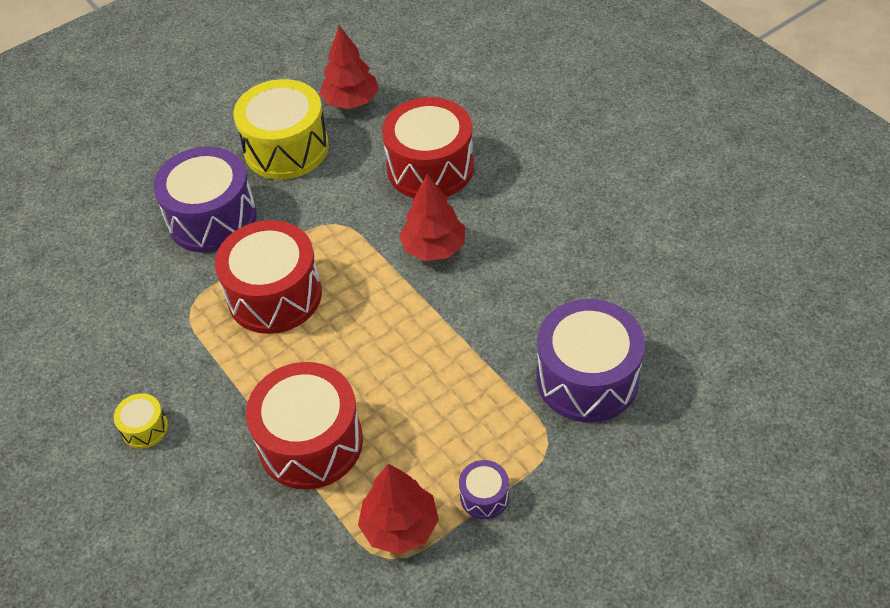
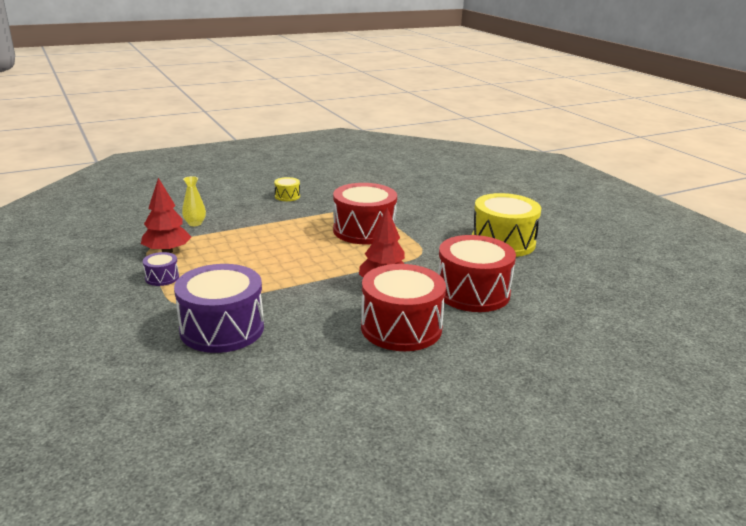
camera: 95 degrees right, 25 degrees down
(212, 218) = (438, 217): purple drum -> none
(286, 529) = (195, 223): none -> yellow vase
(310, 442) = (245, 233): red drum -> red drum (401, 328)
(351, 101) = (556, 269): red tree -> none

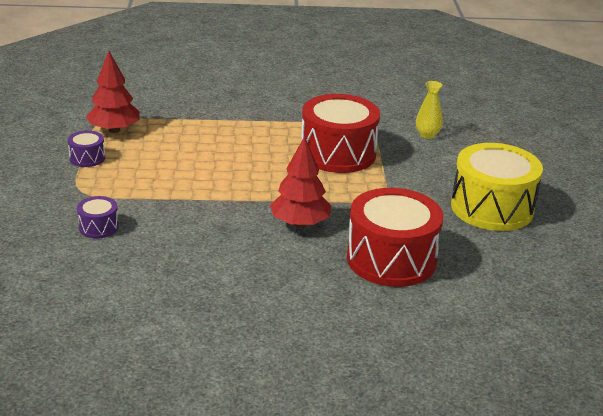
camera: 25 degrees right, 5 degrees up
(195, 223) = (166, 104): yellow vase -> yellow vase (427, 135)
(222, 329) = (98, 227): purple drum -> purple drum, size x0.45
(287, 196) = (290, 91): yellow drum -> none
(401, 328) = (273, 276): red drum -> none

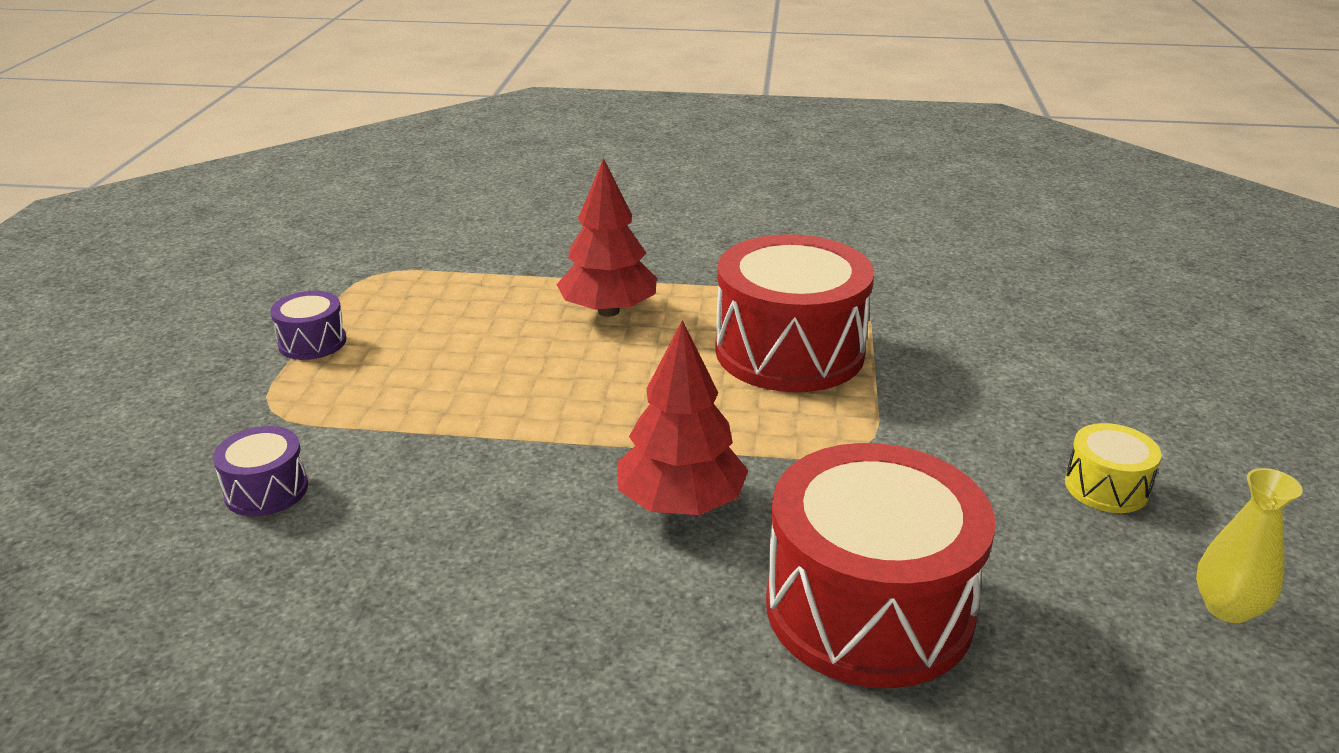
camera: 10 degrees right, 0 degrees up
(114, 130) = (384, 291): red tree -> red tree (608, 311)
(427, 135) = (972, 320): yellow vase -> yellow vase (1227, 608)
(492, 208) = (1106, 487): yellow drum -> yellow drum, size x0.45

